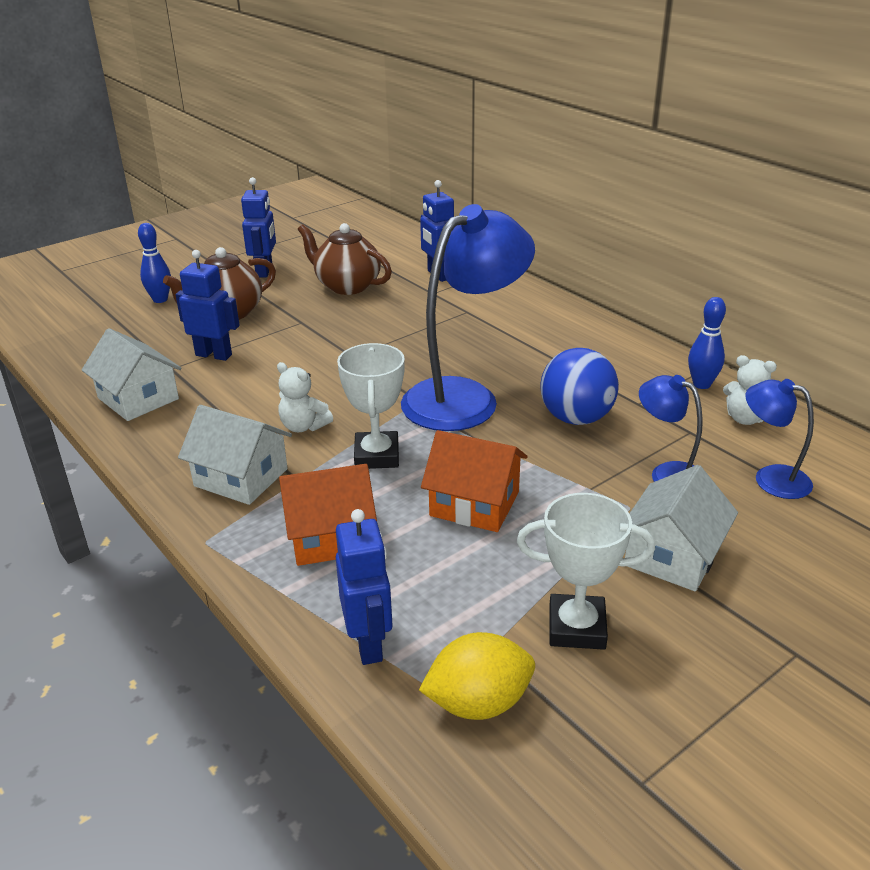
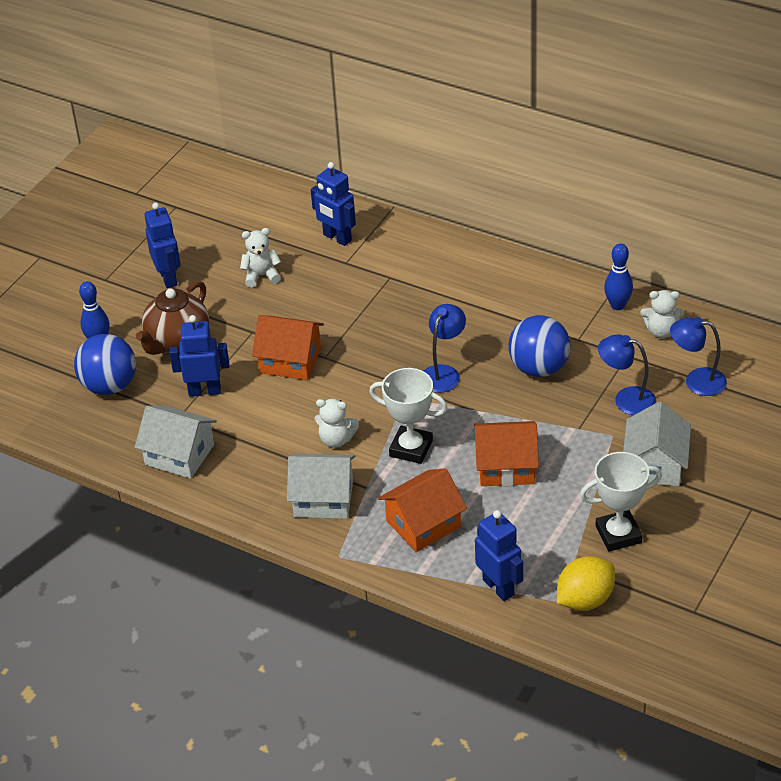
camera: 20 degrees left, 10 degrees up
(135, 331) = (109, 386): none -> blue ball
(316, 351) = (290, 360): none -> orange house
(346, 286) = (261, 276): brown teapot -> white teddy bear
(377, 456) = (411, 448): white trophy -> white trophy turned 45 degrees counterclockwise
(464, 397) = (443, 373): blue lamp -> blue lamp, size x0.50

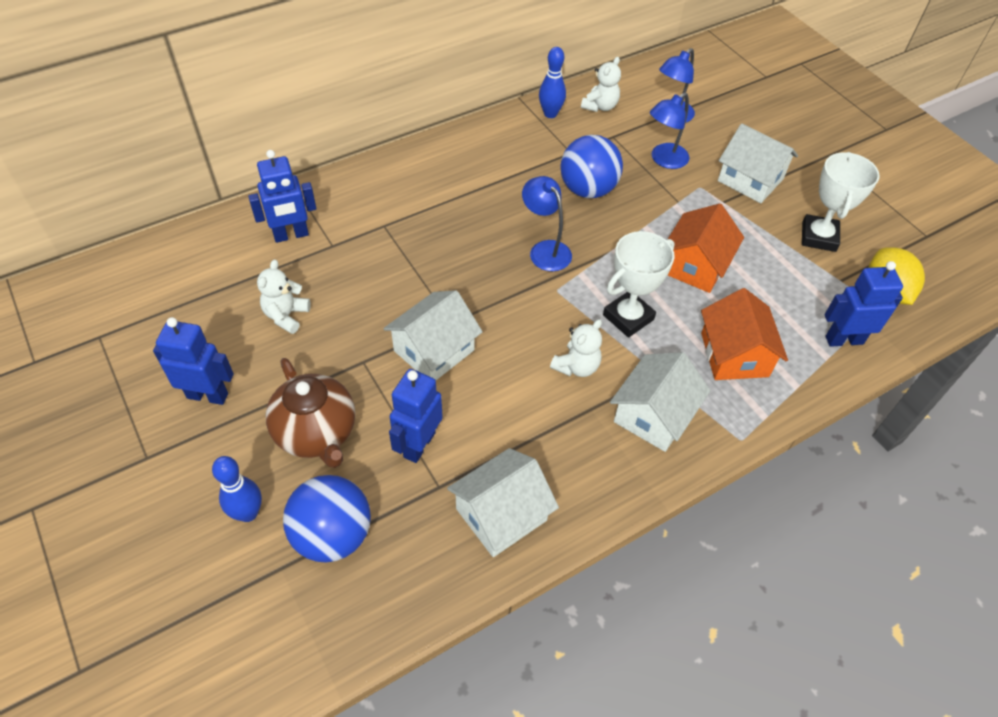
camera: 65 degrees left, 10 degrees up
(290, 360) = (434, 350): orange house -> white house

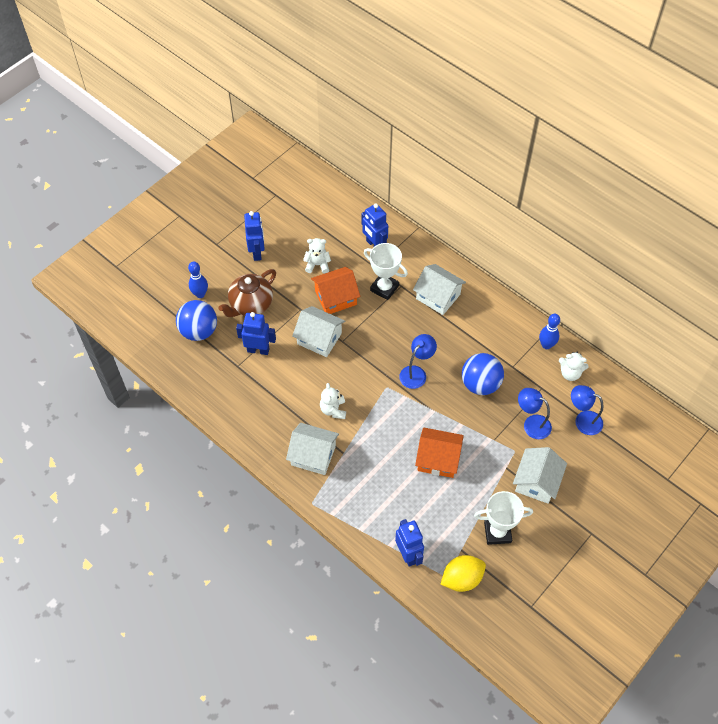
camera: 75 degrees right, 5 degrees up
(501, 514) = (230, 397): white house -> white house (438, 296)
(576, 366) = (333, 410): white teddy bear -> white teddy bear turned 60 degrees clockwise
(628, 317) = (379, 429): white trophy -> white trophy (384, 288)
(734, 355) = (372, 491): orange house -> orange house (335, 298)

